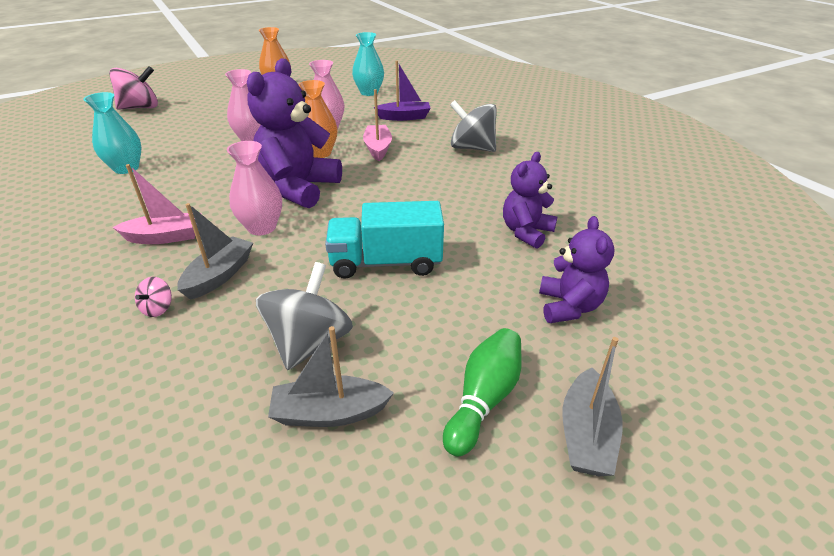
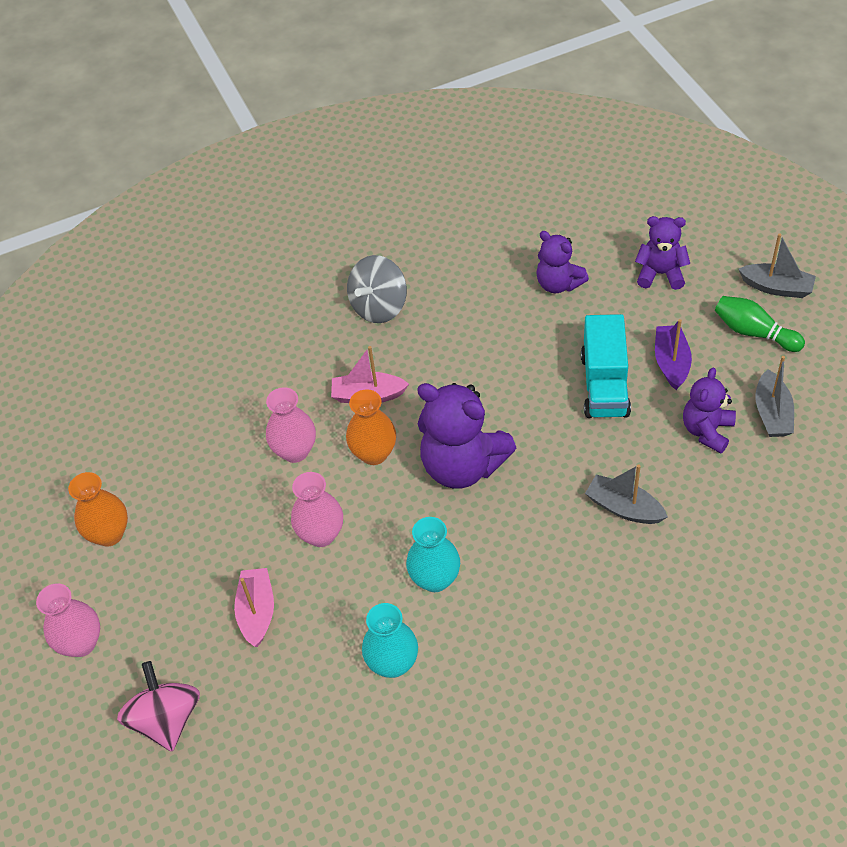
camera: 80 degrees left, 15 degrees up
(158, 308) = (671, 544): pink spinning top -> none
(165, 237) = (559, 570): pink boat -> pink boat (257, 612)
(262, 227) = (543, 488): pink vase -> pink vase (81, 643)
(309, 342) = (707, 431): grey spinning top -> purple teddy bear
(369, 92) = (170, 410): turquoise vase -> turquoise vase (435, 579)
(404, 117) = (274, 368): purple boat -> purple boat (671, 362)

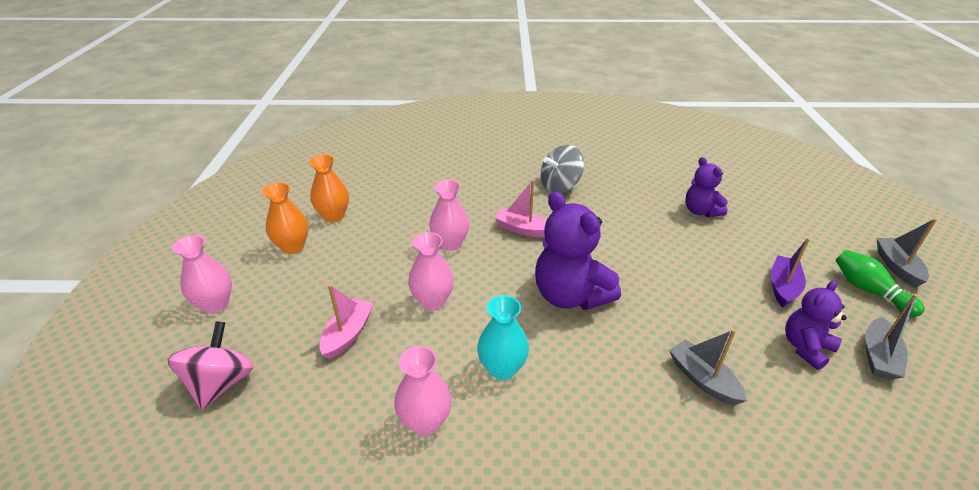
camera: 20 degrees right, 15 degrees down
(374, 453) = (505, 264): orange vase -> orange vase (334, 216)
(393, 663) = (425, 422): turquoise vase -> pink vase
(604, 385) = (716, 283): turquoise truck -> none
(660, 274) = (789, 229): purple teddy bear -> none
(776, 287) = (897, 267): grey boat -> grey boat turned 135 degrees counterclockwise

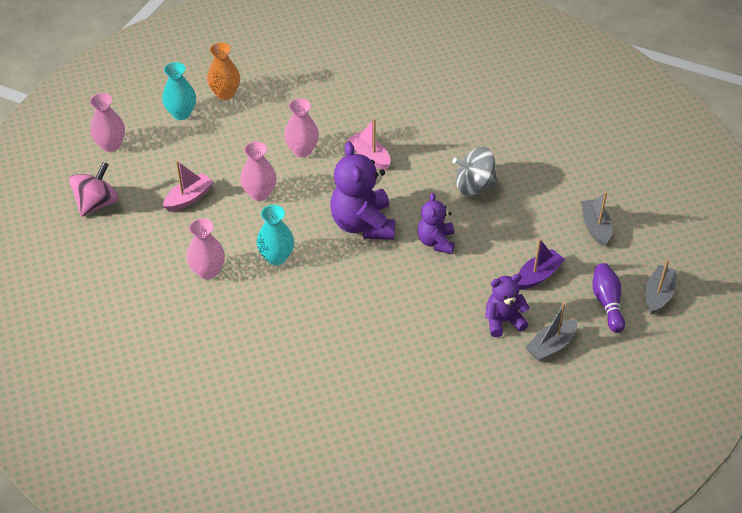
camera: 25 degrees right, 10 degrees up
(293, 247) = (181, 113): orange vase -> turquoise vase
(560, 186) = (436, 123): grey spinning top -> grey spinning top (474, 186)
(700, 211) = (541, 189): purple teddy bear -> purple teddy bear (436, 242)
(703, 379) = (406, 313): grey boat -> grey boat (595, 227)
(869, 291) = (607, 303): green bowling pin -> purple bowling pin

